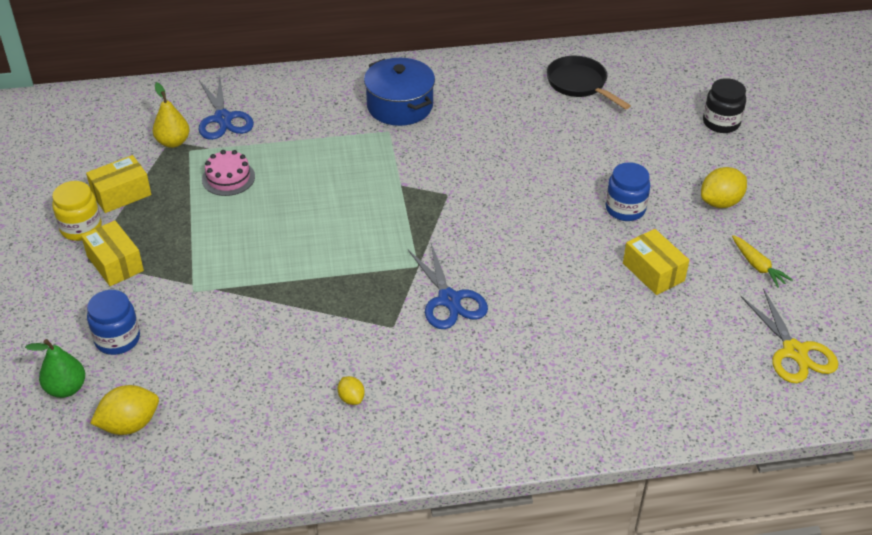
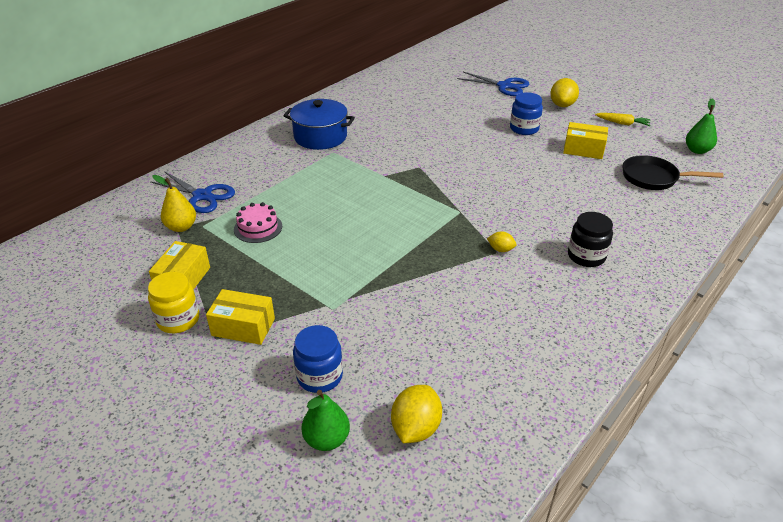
camera: 40 degrees left, 5 degrees down
(351, 398) = (536, 306): yellow lemon -> yellow lemon (500, 249)
(449, 300) = (505, 219): blue scissors -> blue scissors (504, 86)
(579, 84) = (410, 84): black pan -> black pan (653, 178)
(721, 123) = (507, 72): black jar -> black jar (586, 256)
(794, 351) = (697, 150): yellow scissors -> green pear

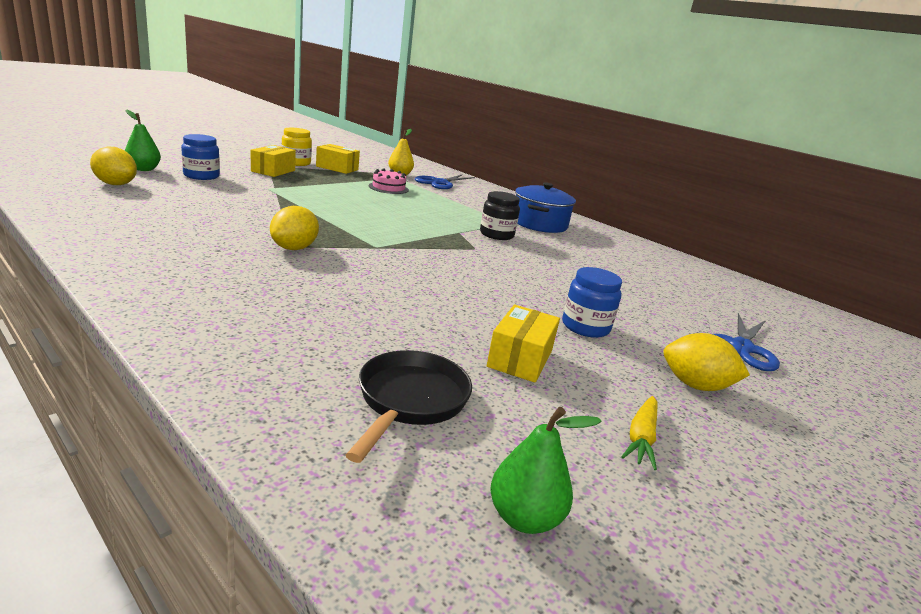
camera: 90 degrees right, 15 degrees down
(500, 249) = (294, 248): yellow lemon -> yellow lemon, size x1.81
(586, 256) = (242, 283): black jar -> black jar (496, 235)

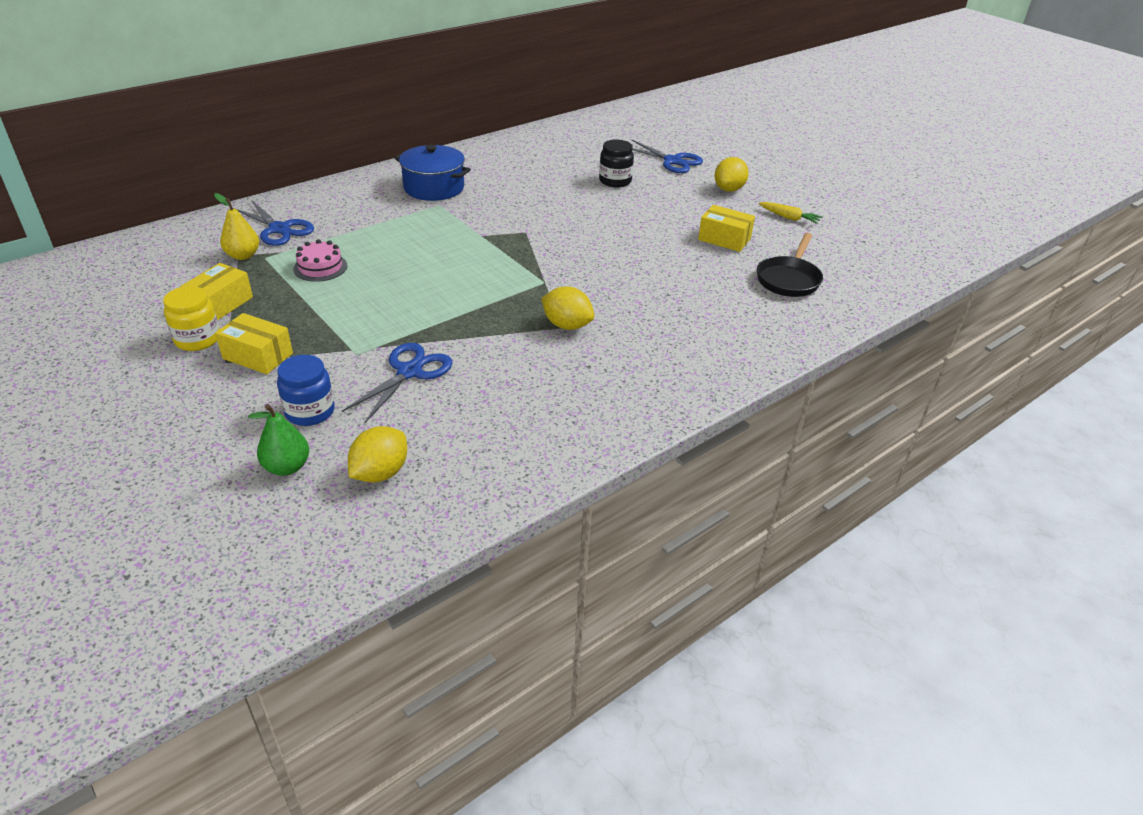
camera: 80 degrees left, 15 degrees up
(237, 198) = (409, 372): none -> blue scissors
(410, 401) = (788, 279): black pan -> black pan turned 90 degrees counterclockwise
(496, 235) = (481, 216): black jar -> black jar (615, 181)
(524, 518) = (861, 258): green pear -> none
(585, 327) = (668, 208): blue jar -> none

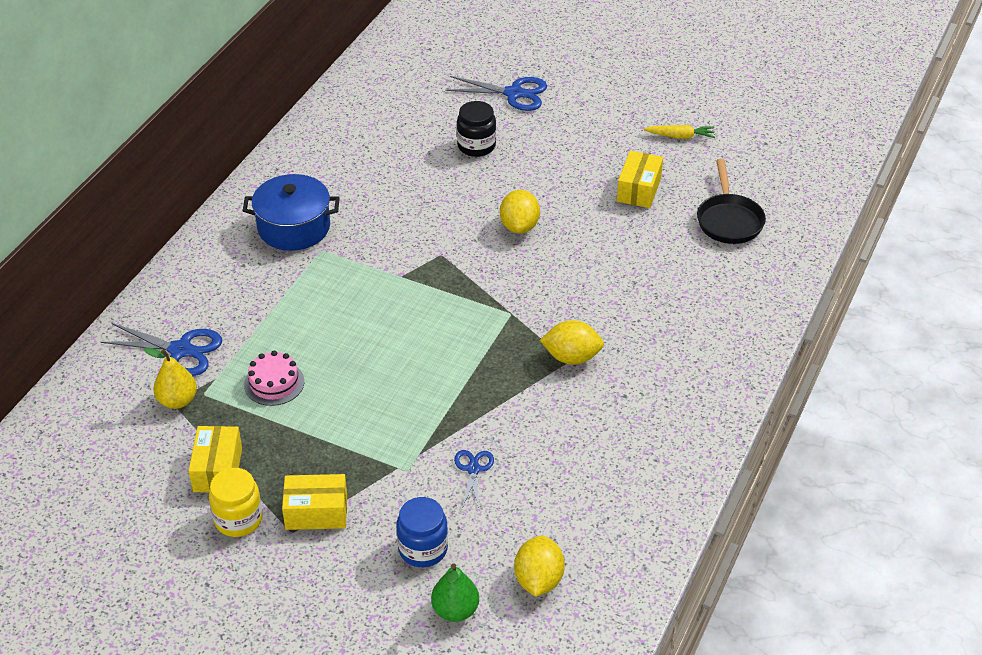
camera: 25 degrees left, 5 degrees up
(409, 372) = (473, 469): blue scissors -> blue scissors, size x0.58
(724, 239) = (638, 190): yellow box -> yellow box turned 75 degrees counterclockwise
(729, 189) = (598, 116): yellow lemon -> yellow lemon (519, 226)

